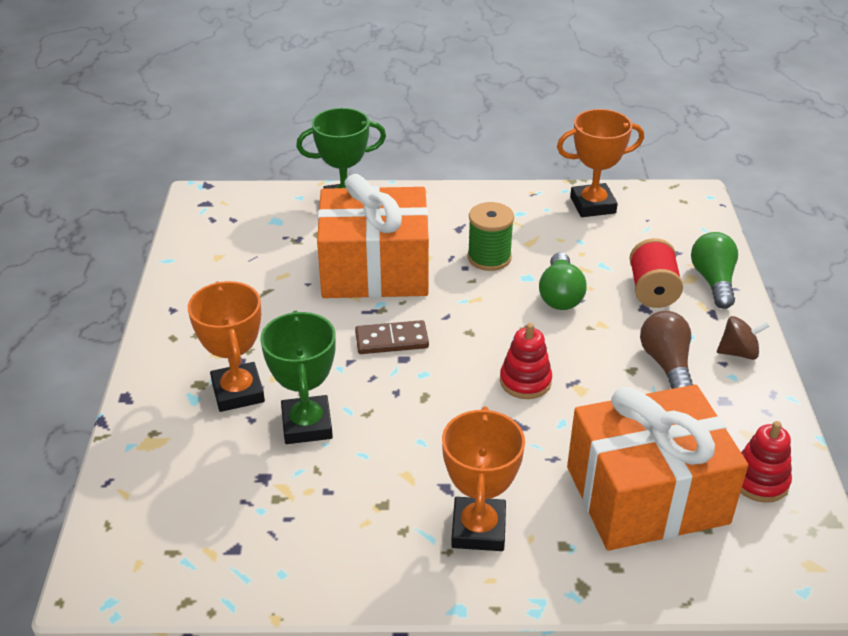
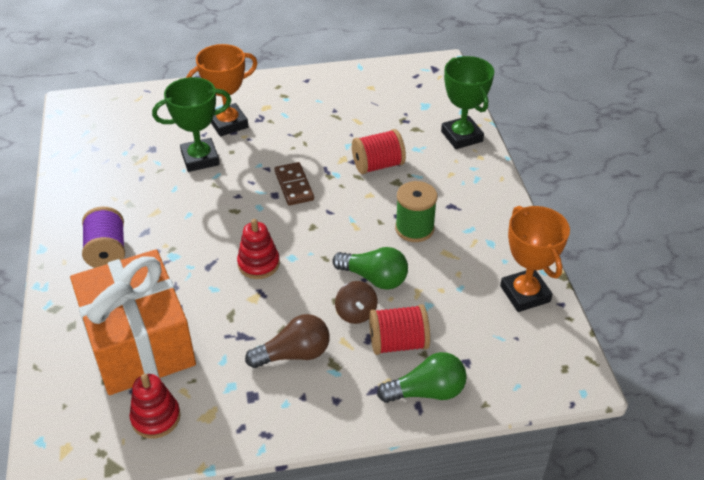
camera: 80 degrees right, 5 degrees up
(375, 270) = (378, 165): orange gift -> red spool
(478, 529) = (107, 251): orange trophy -> purple spool
(560, 295) = (374, 278): green light bulb -> green light bulb turned 150 degrees counterclockwise
(738, 352) = (319, 409): brown spinning top -> brown spinning top (356, 313)

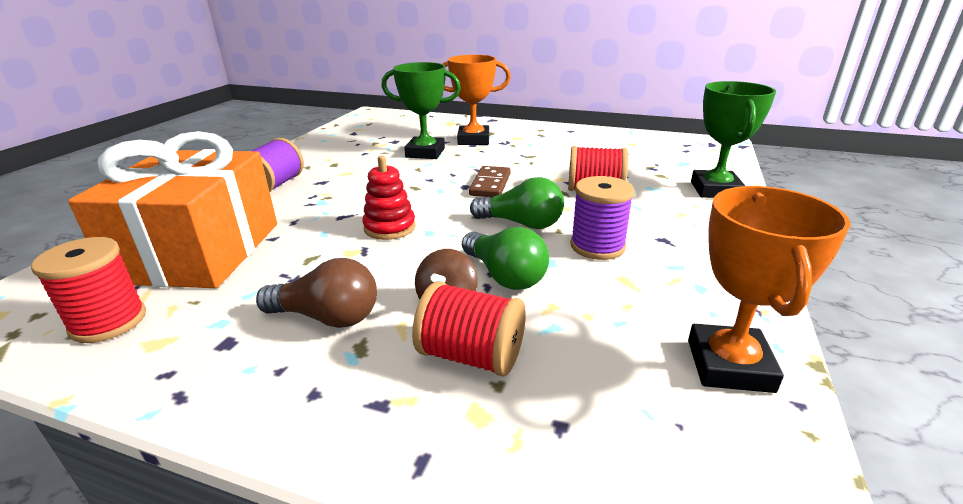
camera: 30 degrees right, 15 degrees down
(156, 418) = (108, 322): red stacking toy -> red spool
(414, 228) = (597, 246): green spool -> purple spool
(426, 392) = (455, 444): green light bulb -> green light bulb (521, 223)

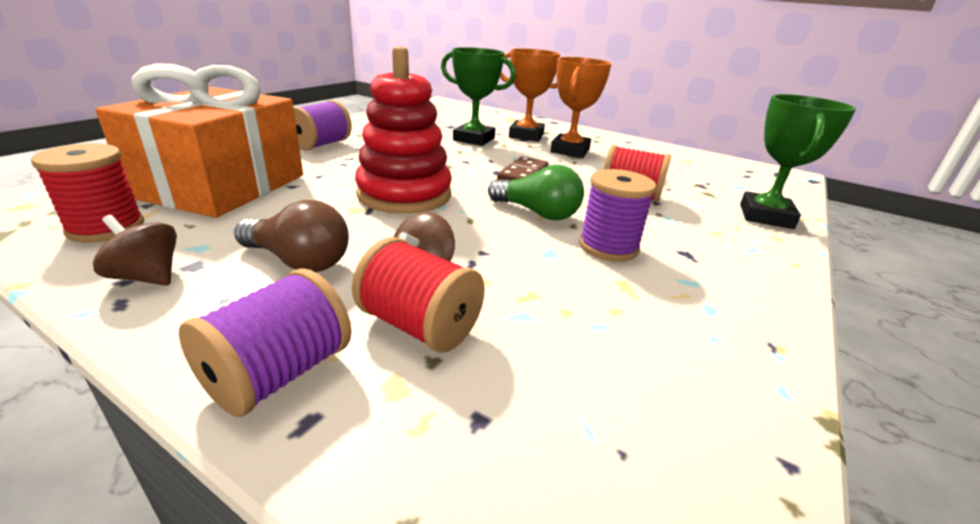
camera: 10 degrees right, 0 degrees up
(189, 364) = (147, 277): none -> brown spinning top
(373, 428) = (278, 374): none -> purple spool
(389, 227) = (404, 195): red stacking toy -> red stacking toy, size x1.79
(504, 276) = (495, 257): green light bulb -> none
(729, 365) = (713, 398): orange trophy -> orange trophy (570, 151)

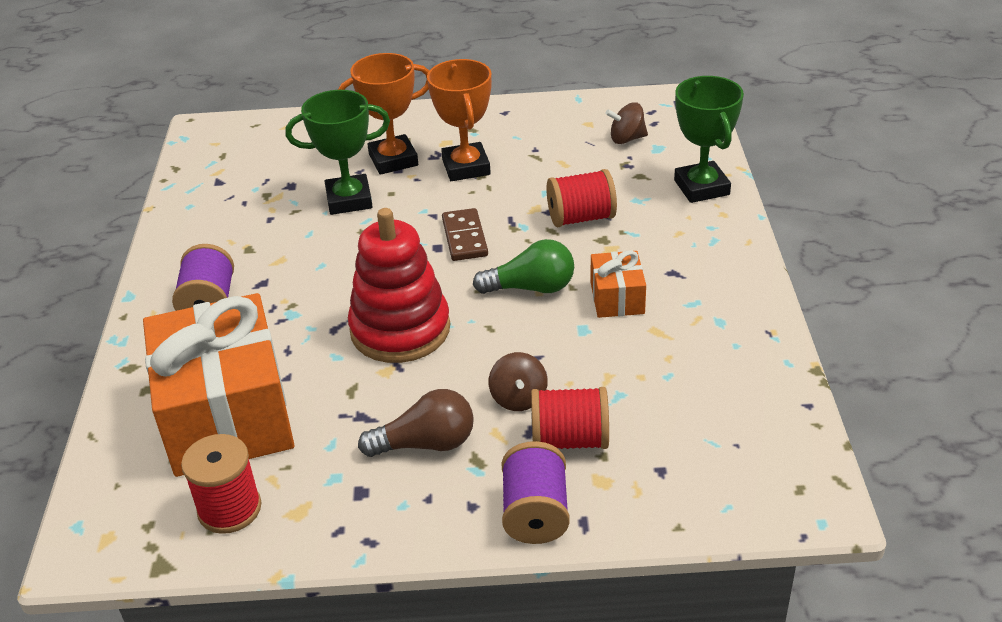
camera: 30 degrees left, 10 degrees up
(147, 277) = (349, 518): brown spinning top -> brown spinning top (627, 139)
(608, 247) = (617, 298): purple spool -> orange gift

